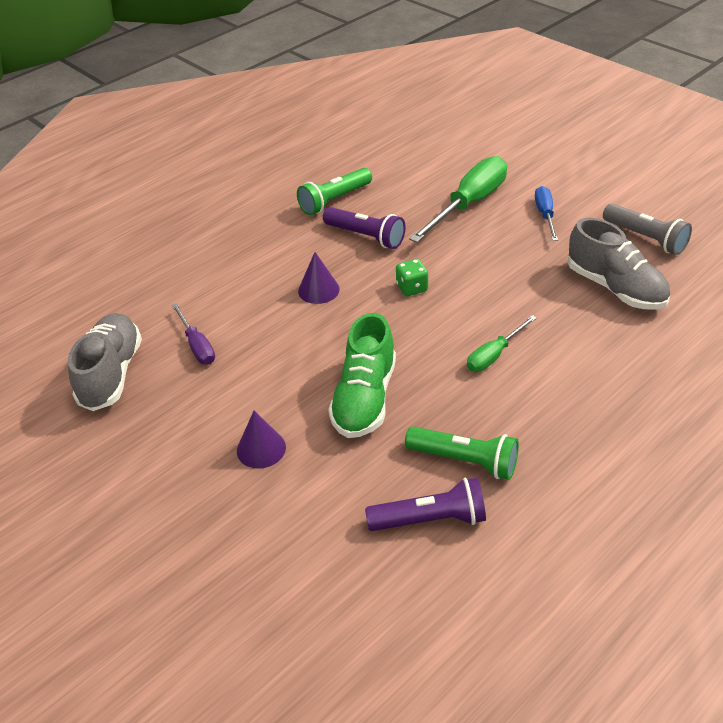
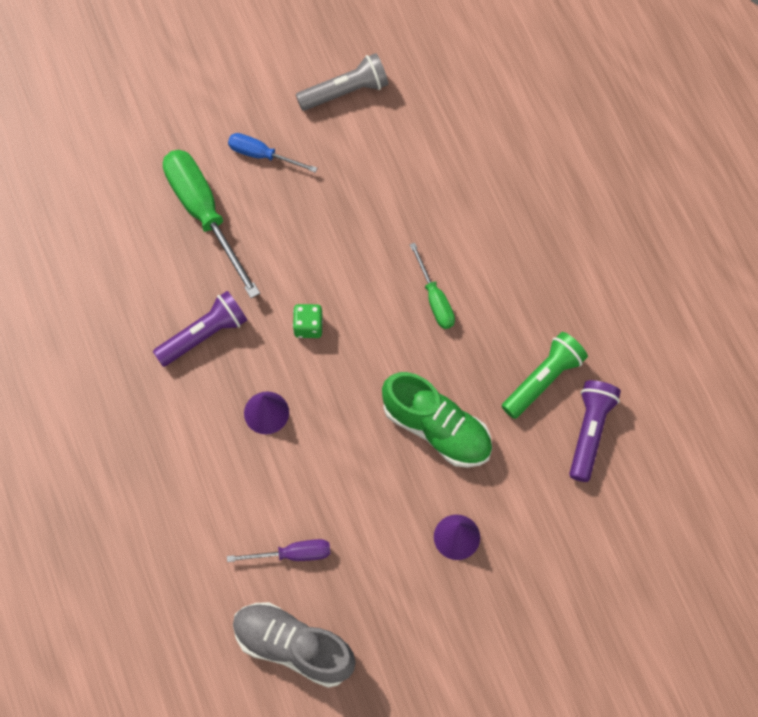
camera: 70 degrees left, 25 degrees up
(334, 200) = (121, 340): green flashlight -> none
(615, 288) = (399, 156): grey shoe -> none

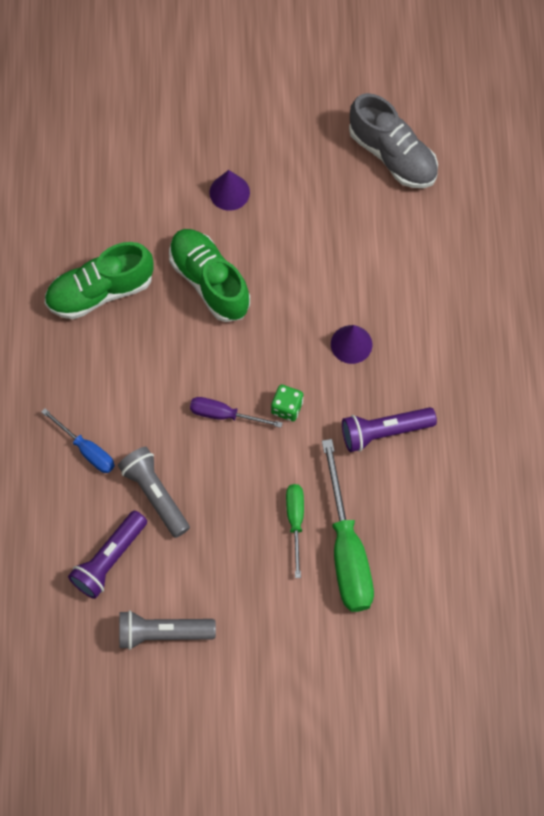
camera: 160 degrees left, 0 degrees up
(262, 155) = (270, 592): blue screwdriver -> blue screwdriver (86, 450)
(292, 554) = (369, 223): purple screwdriver -> purple screwdriver (224, 415)
(402, 204) = (155, 494): none -> grey flashlight
(435, 299) = (163, 394): green screwdriver -> green screwdriver (295, 522)
(543, 380) = (100, 291): green flashlight -> green shoe
(590, 432) = (82, 236): purple flashlight -> purple flashlight (109, 560)

